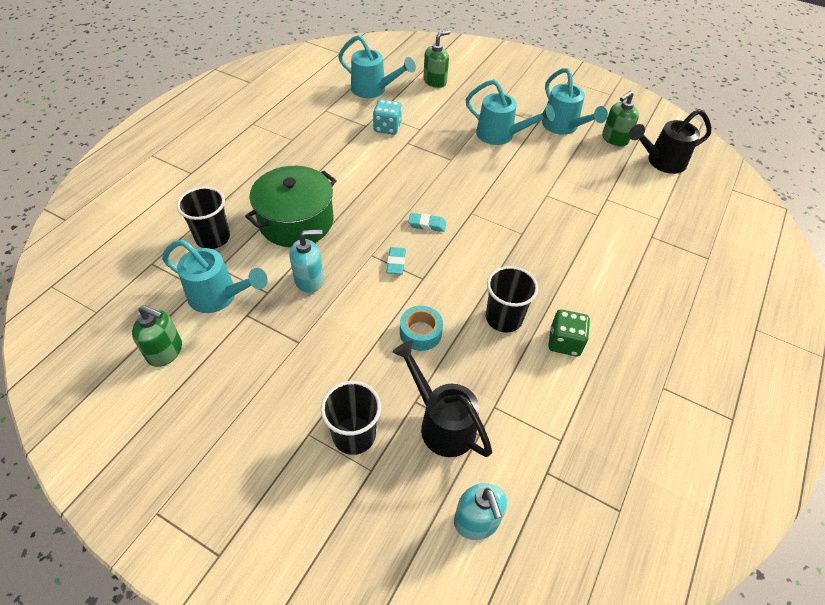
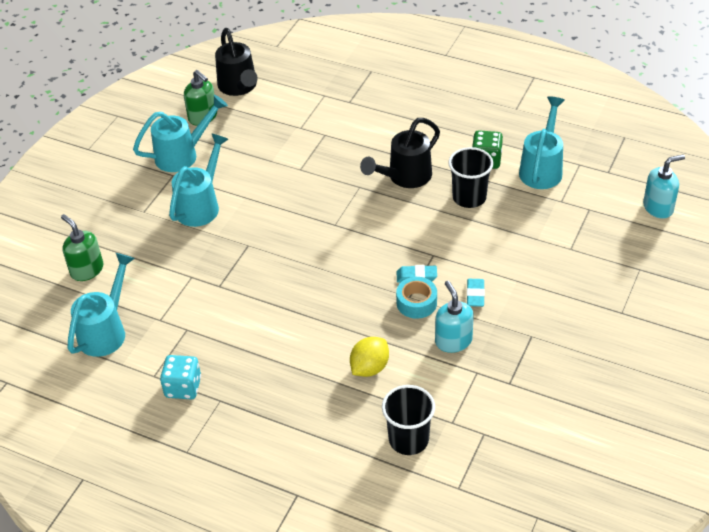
camera: 90 degrees left, 5 degrees down
(165, 351) = (569, 438): green soap dispenser -> none
(219, 296) = (491, 412): turquoise watering can -> turquoise watering can (542, 168)
(296, 221) = (369, 368): green pot -> yellow lemon
(354, 435) = (613, 283): black cup -> none
(387, 128) = (190, 307): turquoise dice -> turquoise dice (183, 387)
(420, 333) = (499, 251): turquoise tape -> turquoise tape (416, 303)
(427, 224) = (358, 257): turquoise eraser -> turquoise eraser (475, 295)
(442, 423) = (585, 231): black watering can -> black watering can (405, 177)

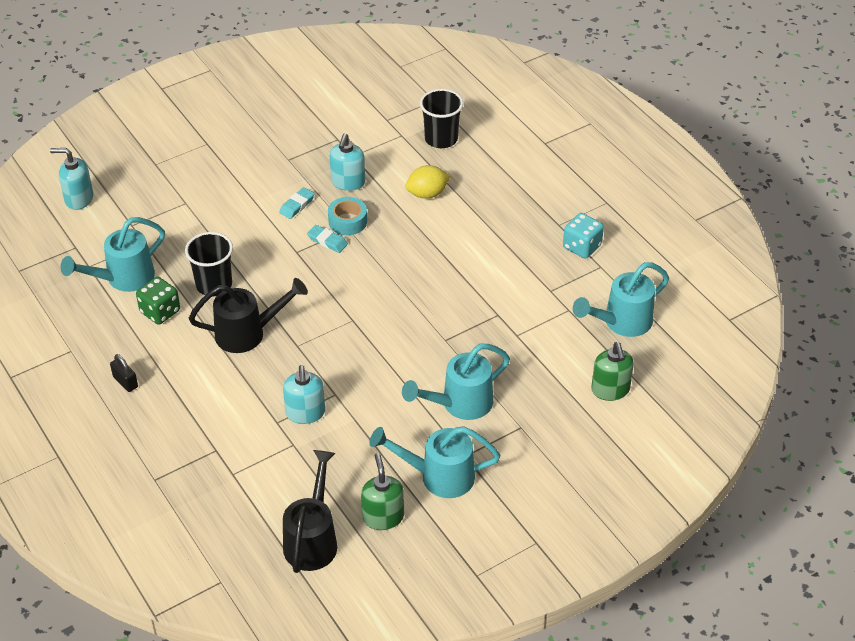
camera: 150 degrees left, 0 degrees up
(310, 148) = (305, 413): none -> turquoise soap dispenser
(455, 109) = (125, 382): none -> black padlock

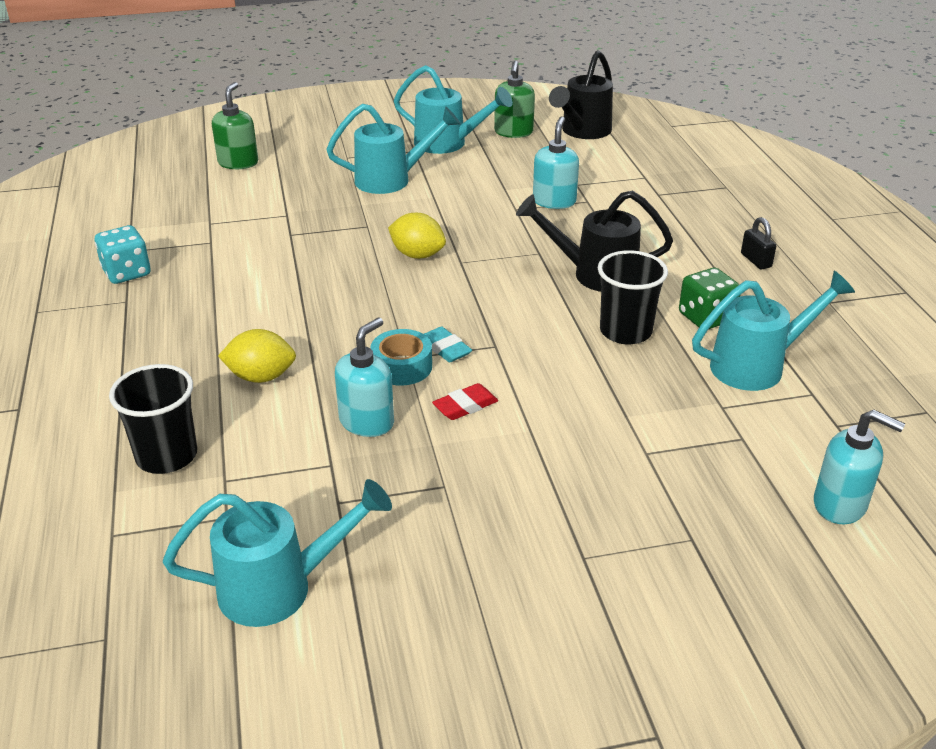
camera: 160 degrees left, 10 degrees down
(297, 205) = (465, 406): turquoise eraser -> red eraser
(388, 318) = (417, 255): none -> yellow lemon
(621, 322) = (167, 203): turquoise watering can -> turquoise watering can (280, 587)

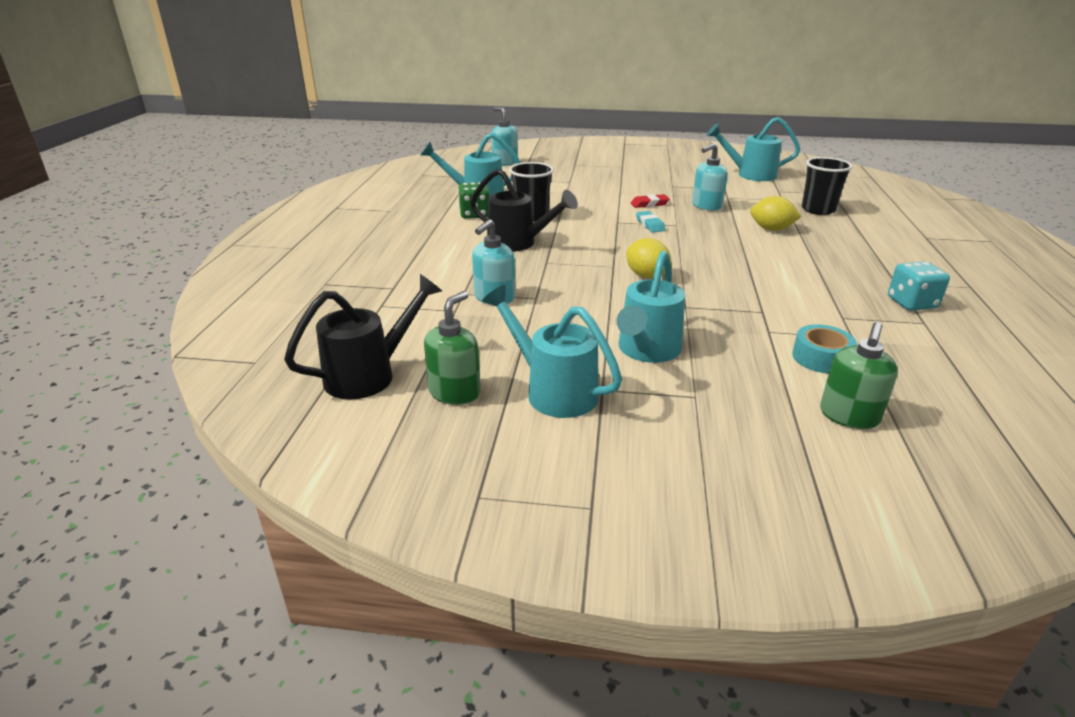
camera: 160 degrees left, 5 degrees down
(391, 180) = (646, 351): turquoise watering can -> turquoise watering can turned 75 degrees counterclockwise
(402, 366) = (680, 221): turquoise tape -> turquoise tape (821, 358)
(756, 260) = (396, 234): black padlock -> none

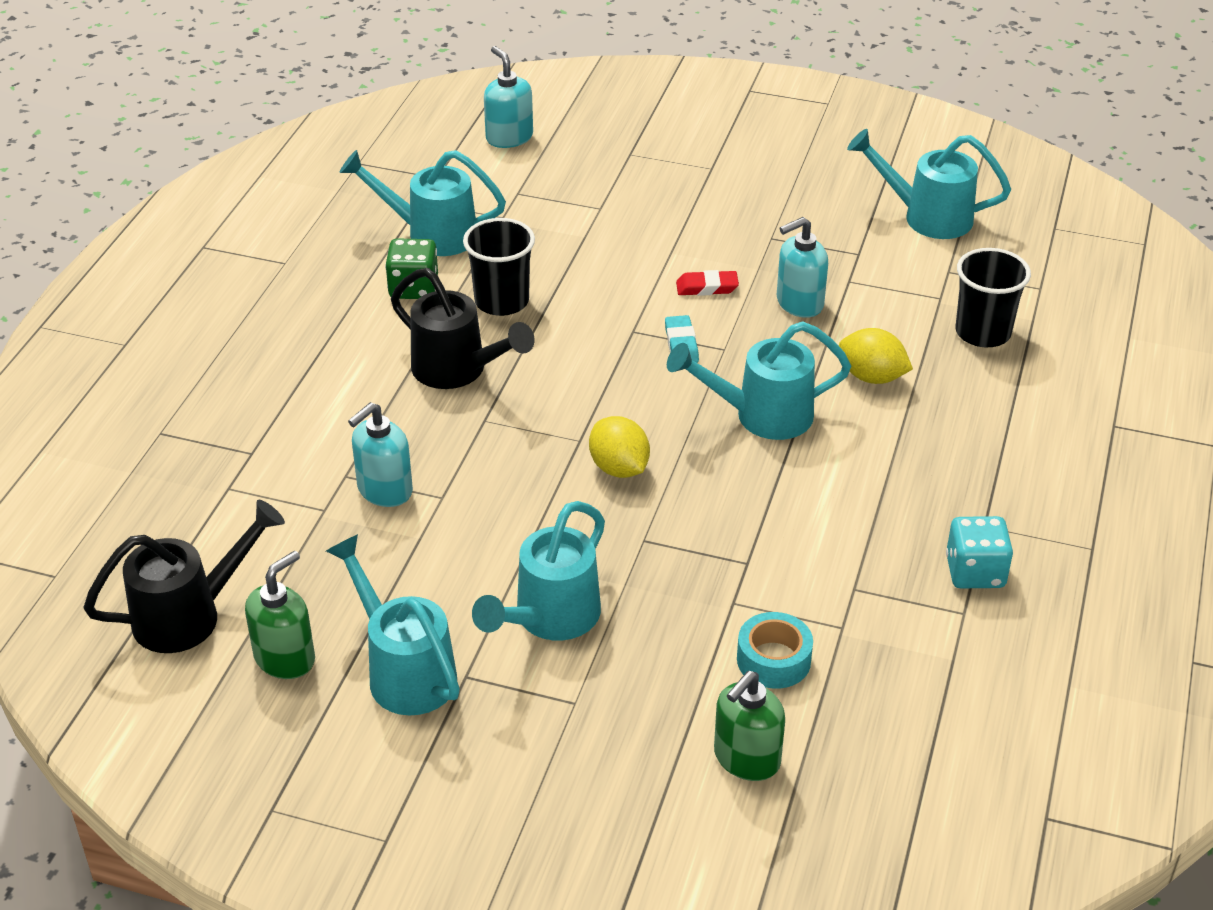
camera: 10 degrees right, 10 degrees up
(719, 248) = (762, 416): none -> turquoise watering can

